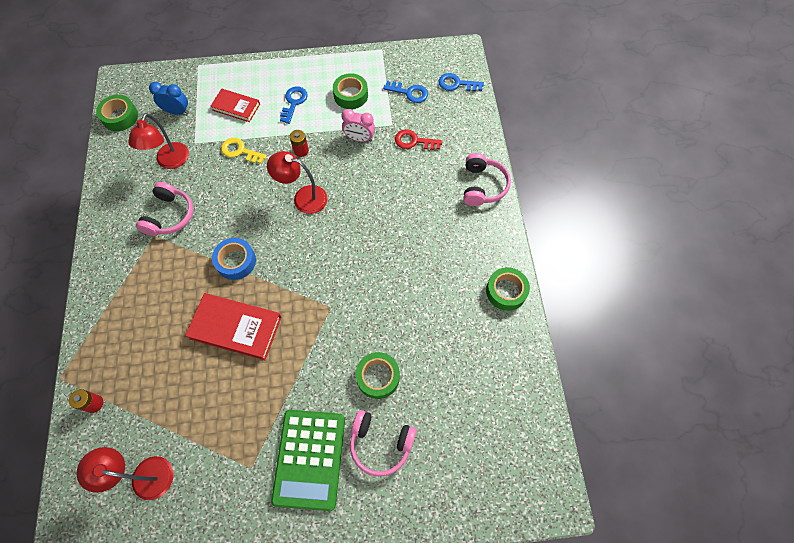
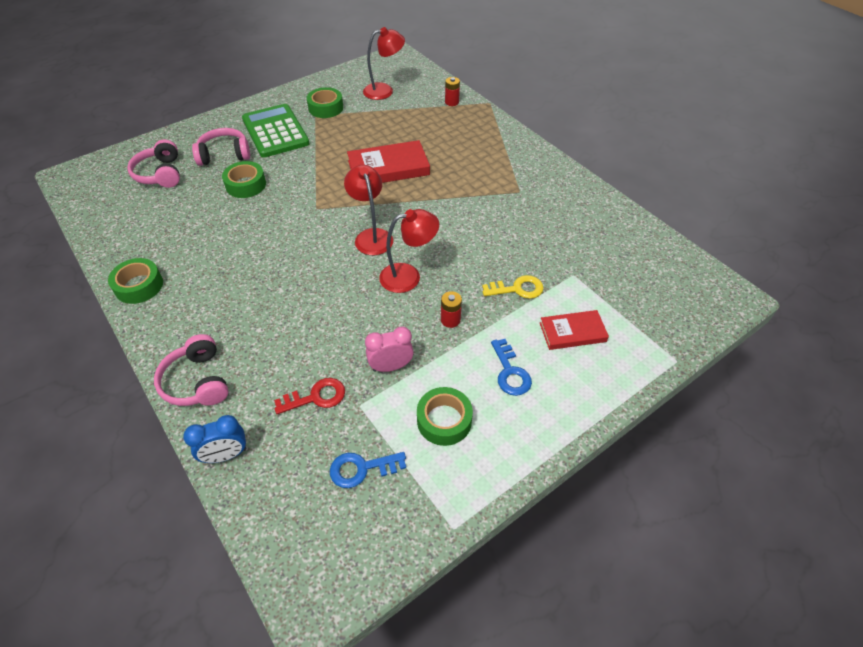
camera: 150 degrees right, 15 degrees down
(120, 117) = (679, 263): green tape -> green tape (326, 108)
(170, 162) = (576, 248): red lamp -> red lamp (371, 236)
(170, 216) = (523, 209): pink headphones -> pink headphones (160, 174)
(177, 112) = (629, 296): blue clock -> blue clock (226, 455)
(236, 261) = (429, 204): blue tape -> none
(457, 84) = (293, 525): blue key -> none

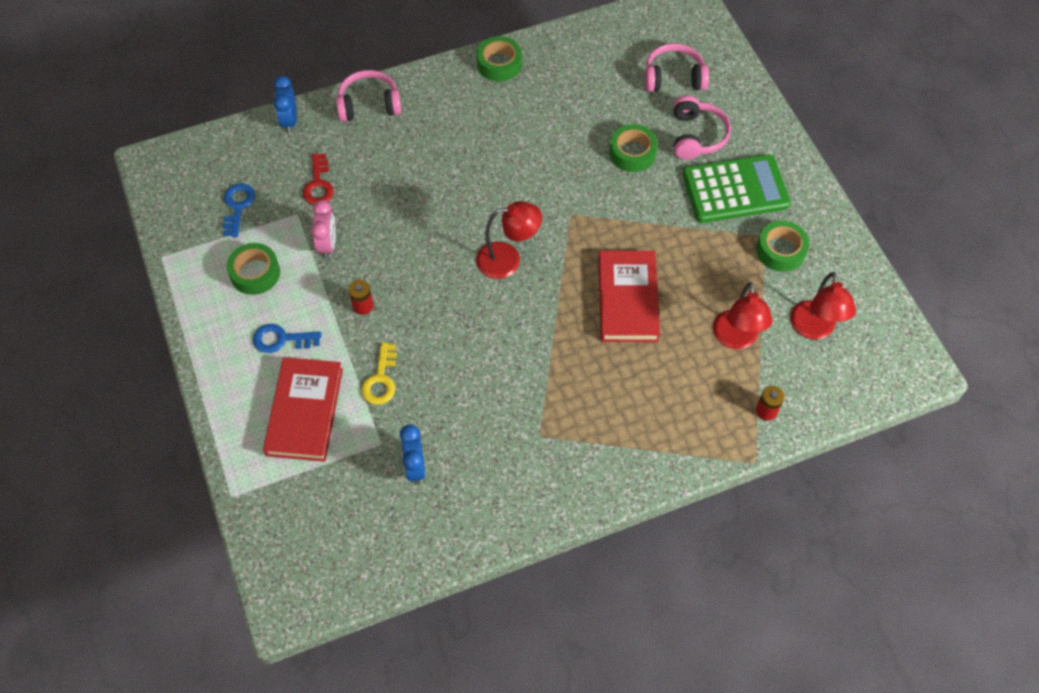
camera: 105 degrees right, 10 degrees up
(408, 276) = (435, 282): red lamp -> red lamp (736, 339)
(572, 332) = (304, 412): red book -> red book, size x1.61
(580, 250) = (415, 466): none -> blue clock

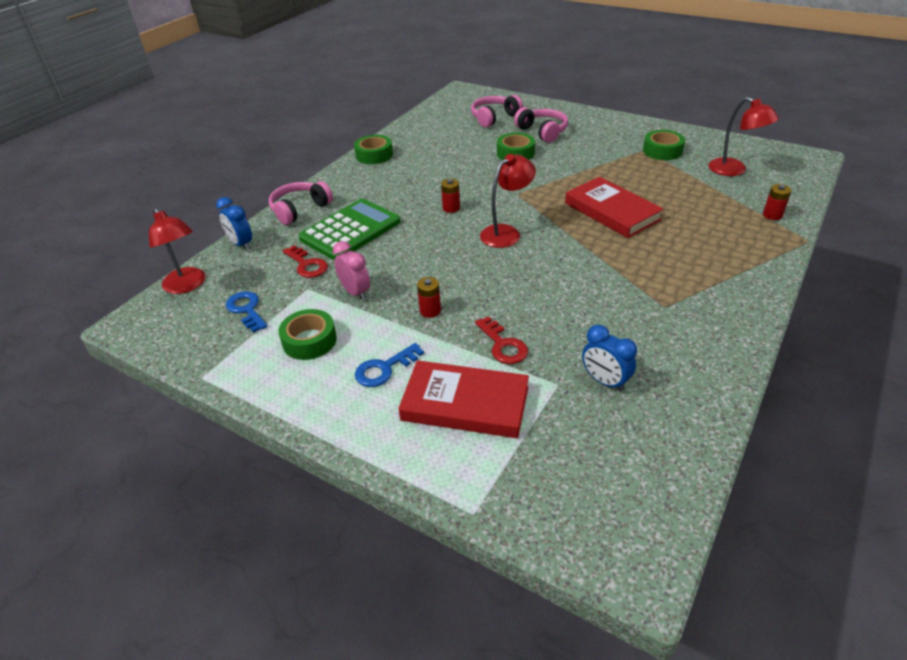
camera: 35 degrees left, 20 degrees down
(304, 412) = (465, 404): red book -> red book turned 45 degrees counterclockwise
(381, 379) = (503, 345): yellow key -> red key
(494, 193) = (451, 208): none -> red battery
(735, 189) = (598, 141): green calculator -> green calculator (350, 230)
(736, 339) = (702, 195): red lamp -> red lamp (187, 285)

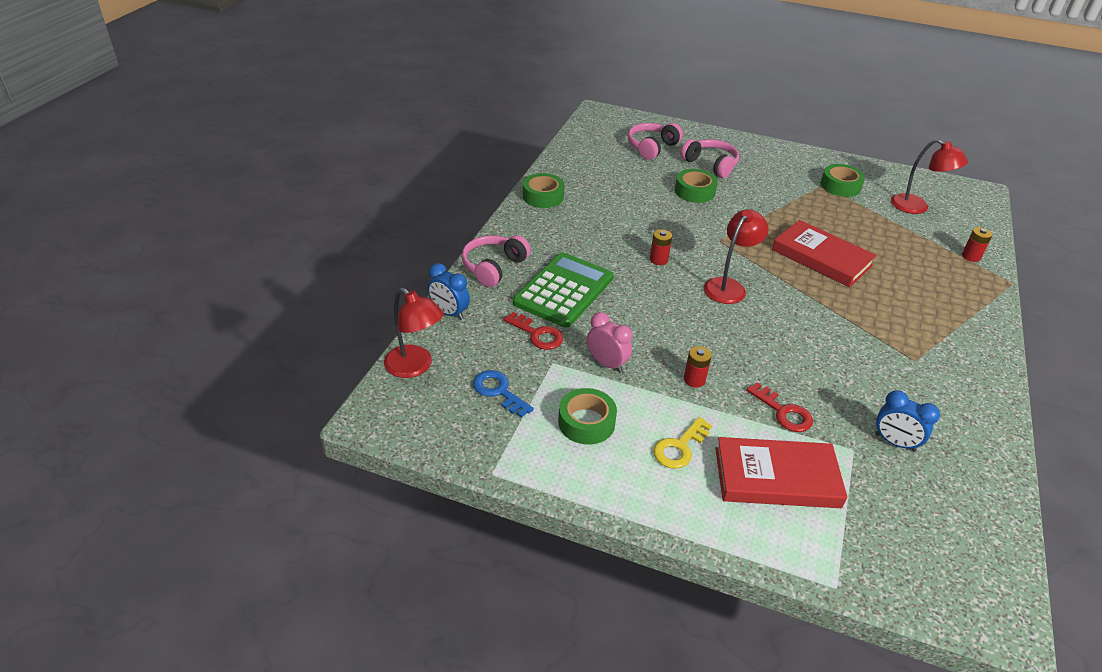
camera: 15 degrees left, 0 degrees up
(384, 369) = (680, 447): blue key -> yellow key

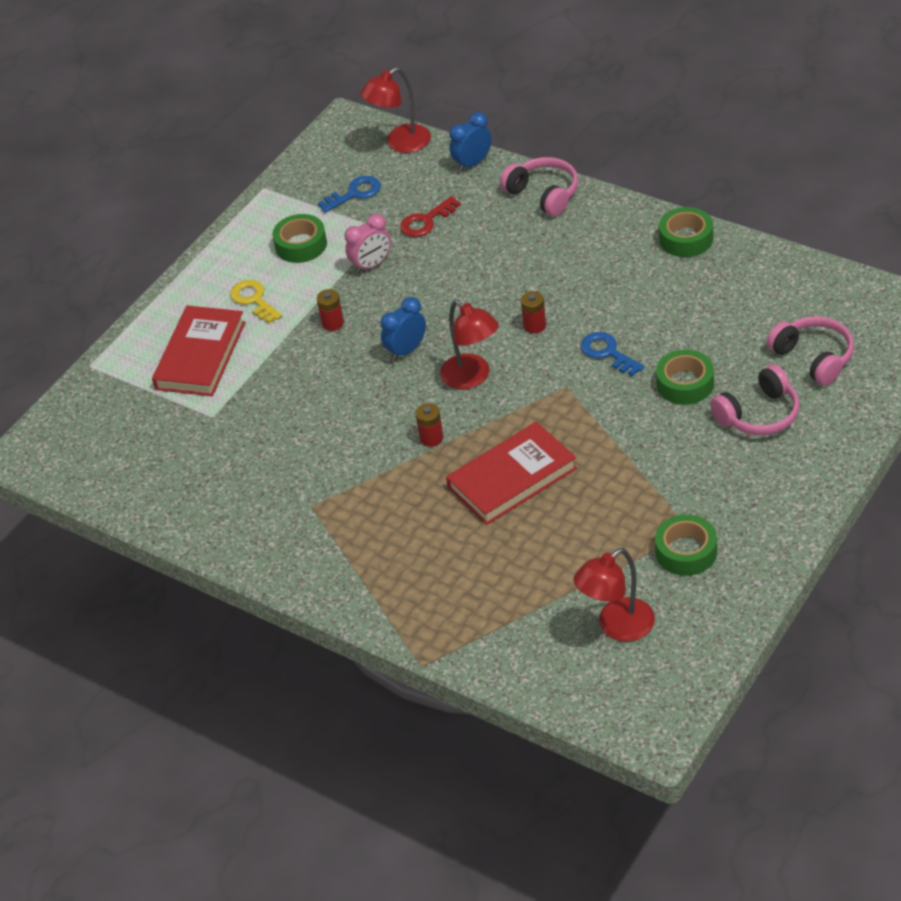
camera: 110 degrees right, 5 degrees up
(563, 290) = (492, 244): green calculator -> none
(676, 224) = (607, 353): none -> blue key
(783, 412) = (272, 378): red key -> none
(894, 442) = (210, 449): blue clock -> blue clock (406, 350)
(971, 256) = (486, 642): red battery -> red battery (431, 438)

